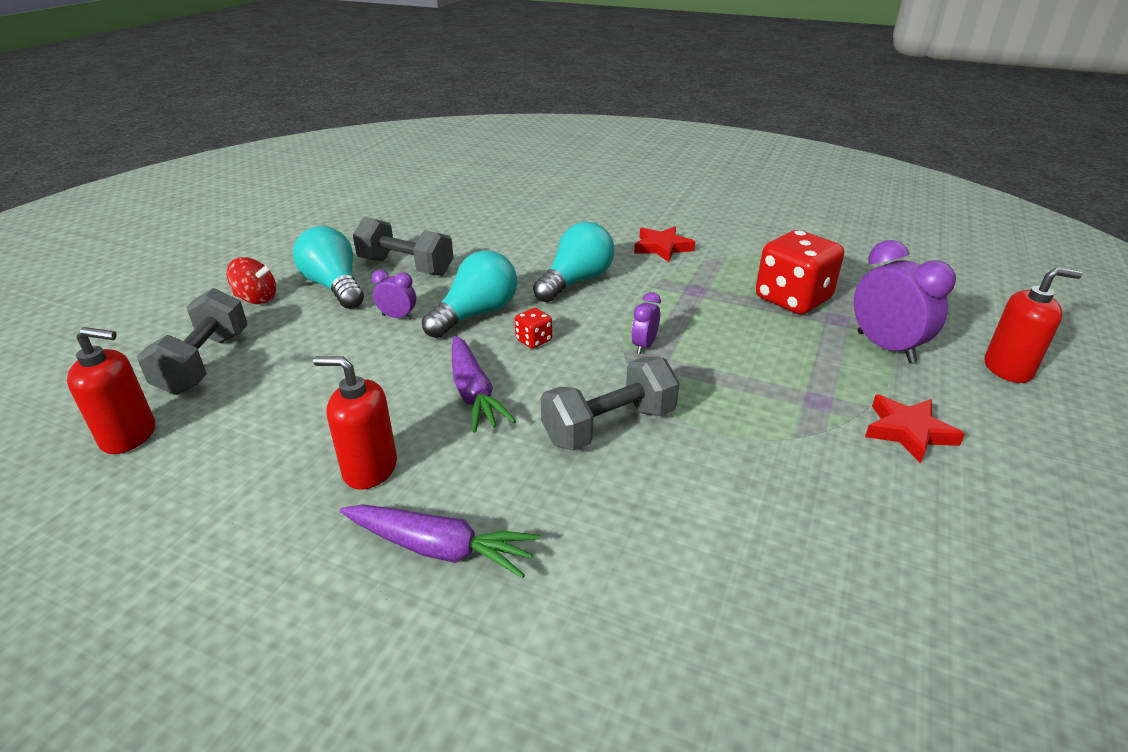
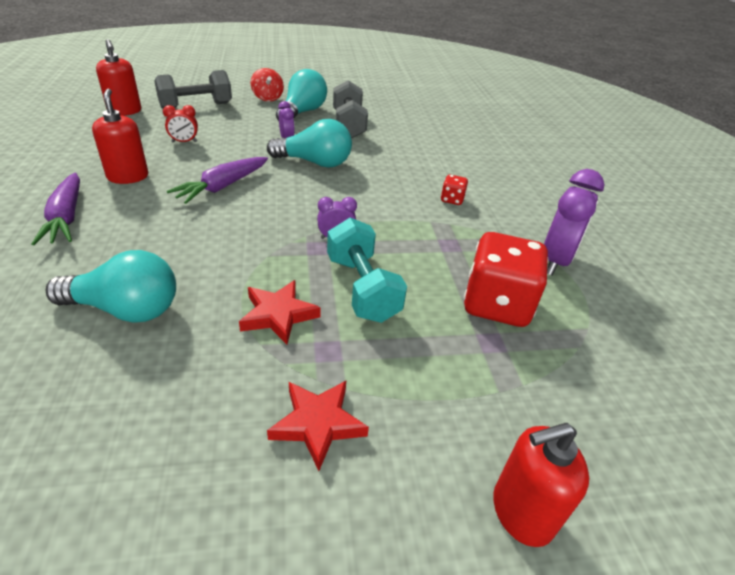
camera: 55 degrees right, 5 degrees up
(313, 397) = (184, 142): none -> red clock
(533, 340) = (301, 191): red dice -> red dice (452, 199)
(576, 281) = (400, 187): turquoise light bulb -> turquoise light bulb (125, 309)
(609, 426) = (218, 247): grey dumbbell -> none
(662, 248) = (503, 212): red star -> red star (278, 315)
(737, 356) = (362, 288): none -> turquoise dumbbell
(885, 347) = (467, 387): purple clock -> purple clock (555, 261)
(1008, 369) = (521, 512): red soap dispenser -> red soap dispenser turned 105 degrees clockwise

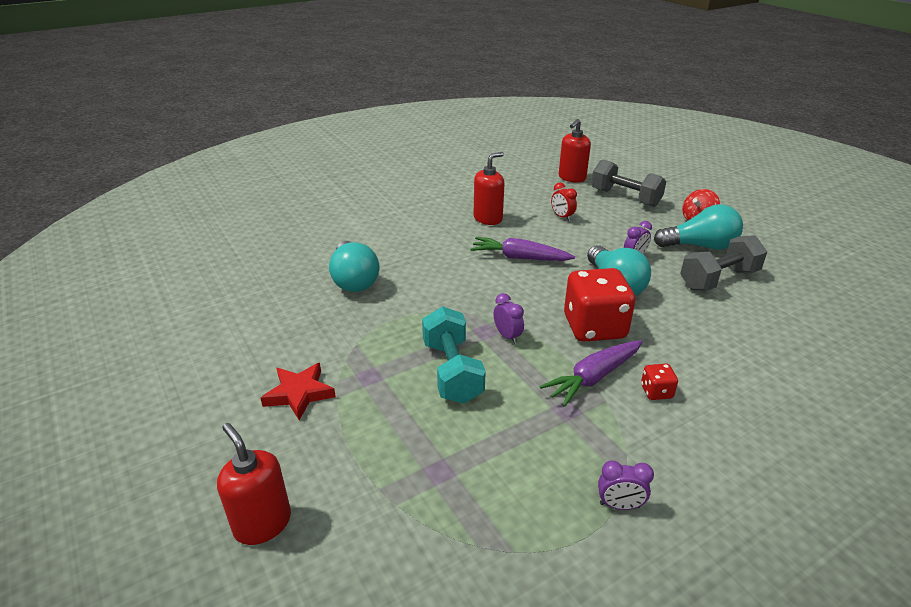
camera: 70 degrees right, 5 degrees down
(66, 217) = (421, 221): purple carrot -> purple carrot (593, 378)
(278, 315) = (390, 340): red star -> none
(362, 288) = (452, 371): turquoise dumbbell -> turquoise dumbbell turned 60 degrees counterclockwise
(496, 304) = (497, 465): red dice -> red dice (594, 327)
(555, 261) = (619, 505): purple clock -> purple clock, size x0.51

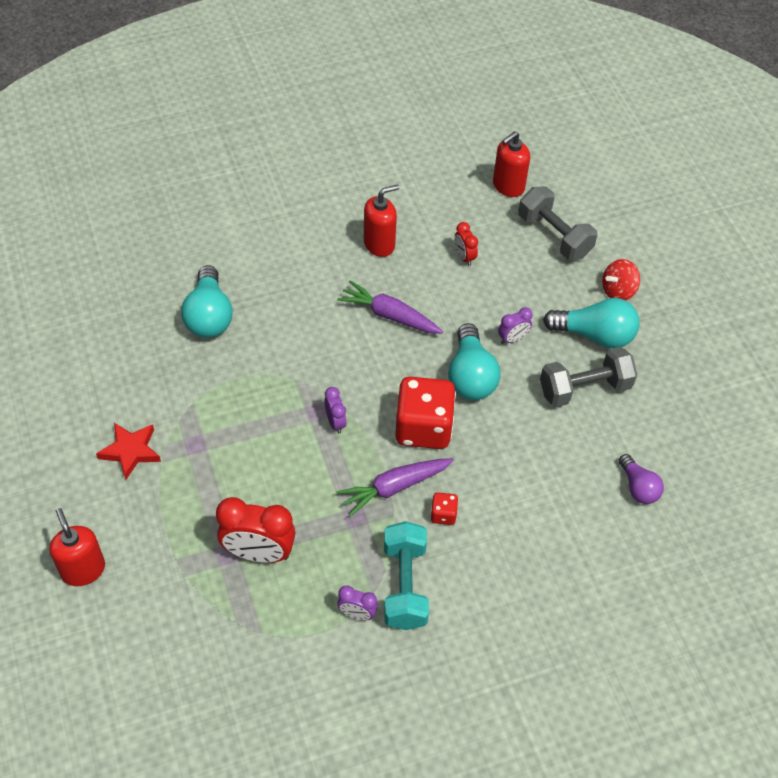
camera: 10 degrees right, 20 degrees up
(452, 371) = (270, 454): turquoise dumbbell -> turquoise dumbbell (404, 585)
(476, 463) = (259, 553): none -> red clock
(822, 339) = (638, 487): none -> purple light bulb

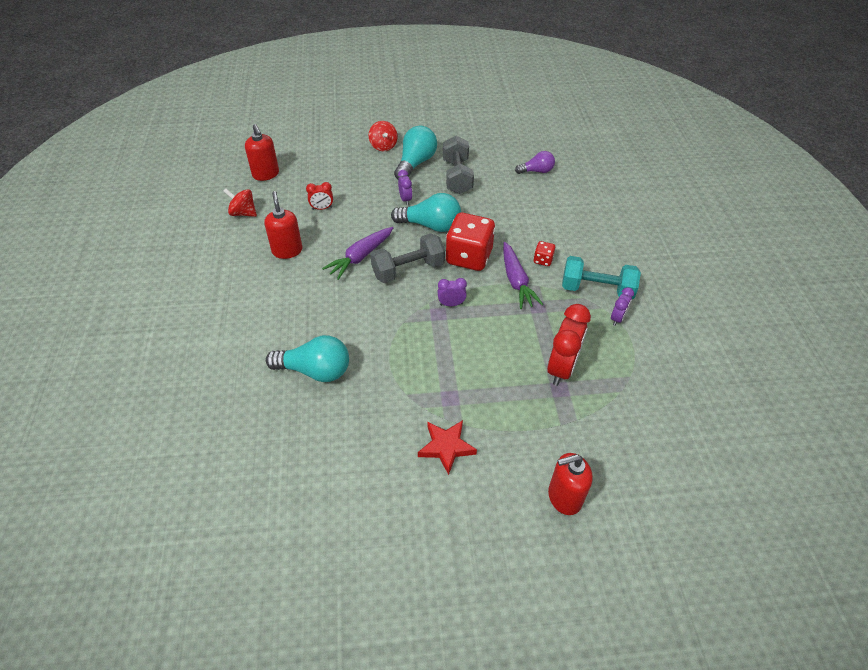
camera: 75 degrees left, 5 degrees down
(430, 186) = (243, 213): none -> red spinning top
(554, 236) = (323, 163): grey dumbbell -> grey dumbbell (408, 270)

